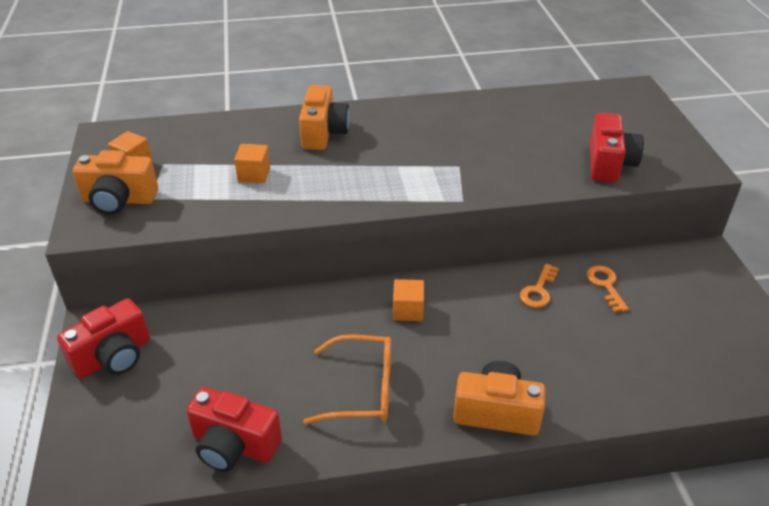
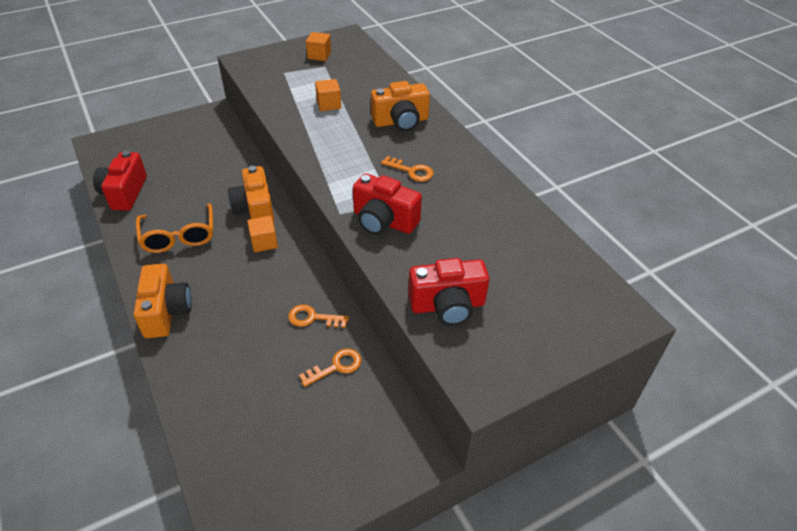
camera: 70 degrees right, 5 degrees up
(113, 357) = (189, 127): red camera -> red camera (384, 221)
(119, 200) = (277, 62): orange camera -> orange camera (255, 209)
(414, 144) = (411, 171): none -> orange key

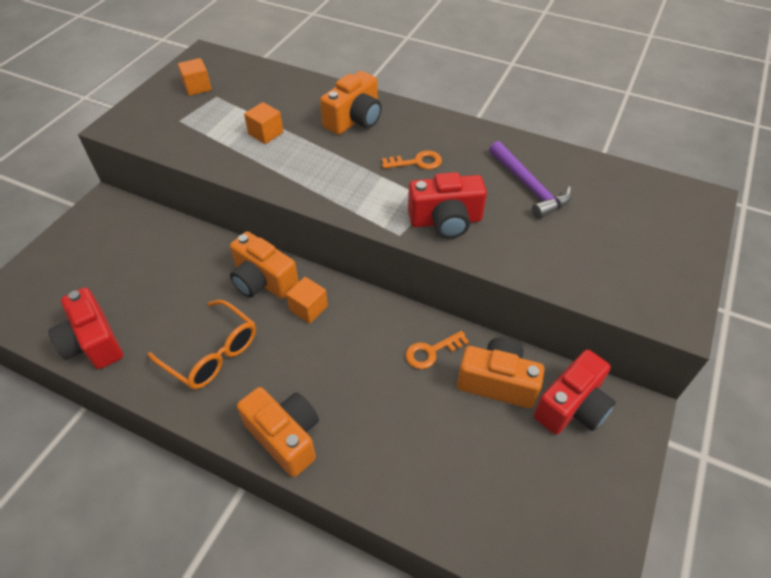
camera: 35 degrees left, 5 degrees up
(336, 366) = (497, 382): orange key -> orange camera
(447, 305) = (579, 266): red camera -> red camera (572, 407)
(478, 230) = (529, 187): none -> purple hammer

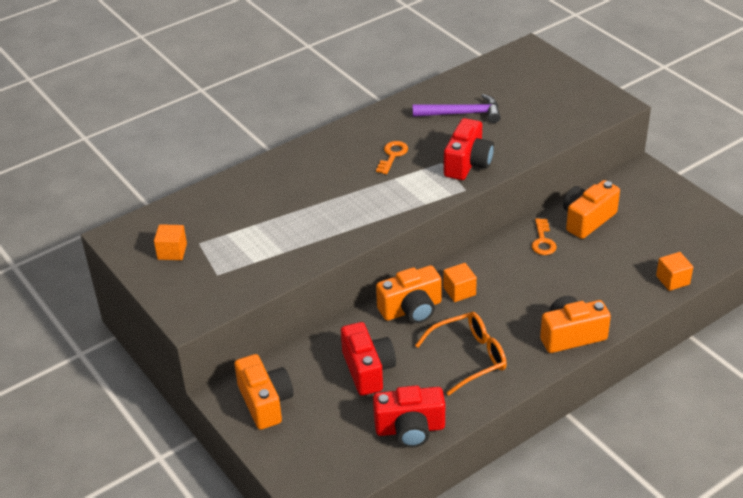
camera: 60 degrees left, 10 degrees down
(266, 133) = (285, 225): orange cube -> orange cube (672, 280)
(354, 120) = (310, 170): orange camera -> orange camera (265, 402)
(572, 407) = (625, 195): red camera -> red camera (368, 370)

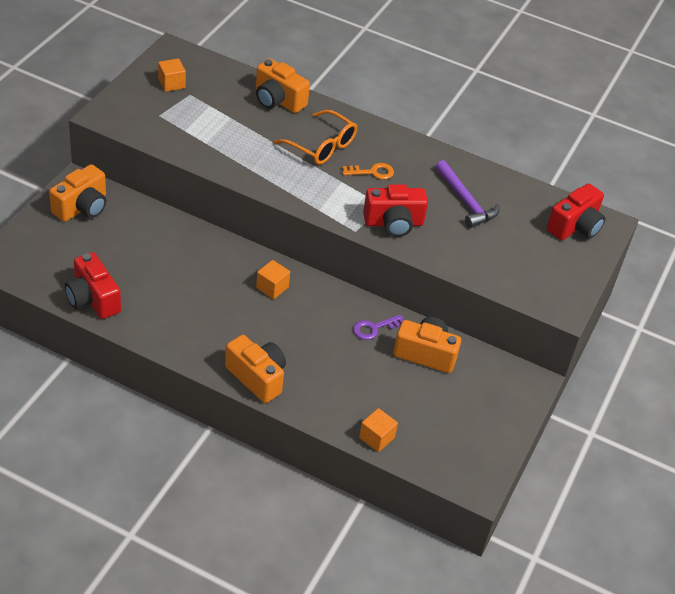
camera: 55 degrees right, 5 degrees up
(368, 370) = (146, 256): red camera -> red camera (575, 227)
(411, 309) = (232, 263): orange camera -> orange camera (278, 100)
(469, 357) = (193, 315): orange glasses -> orange glasses (322, 146)
(543, 241) = (374, 328): orange key -> purple key

